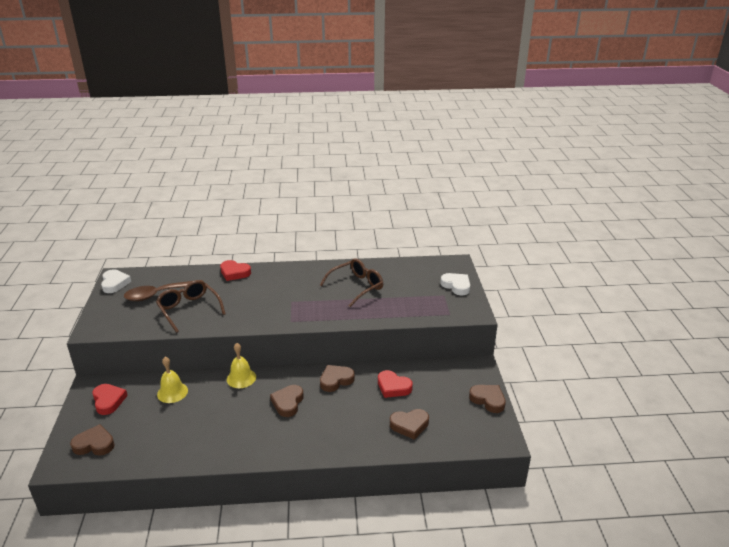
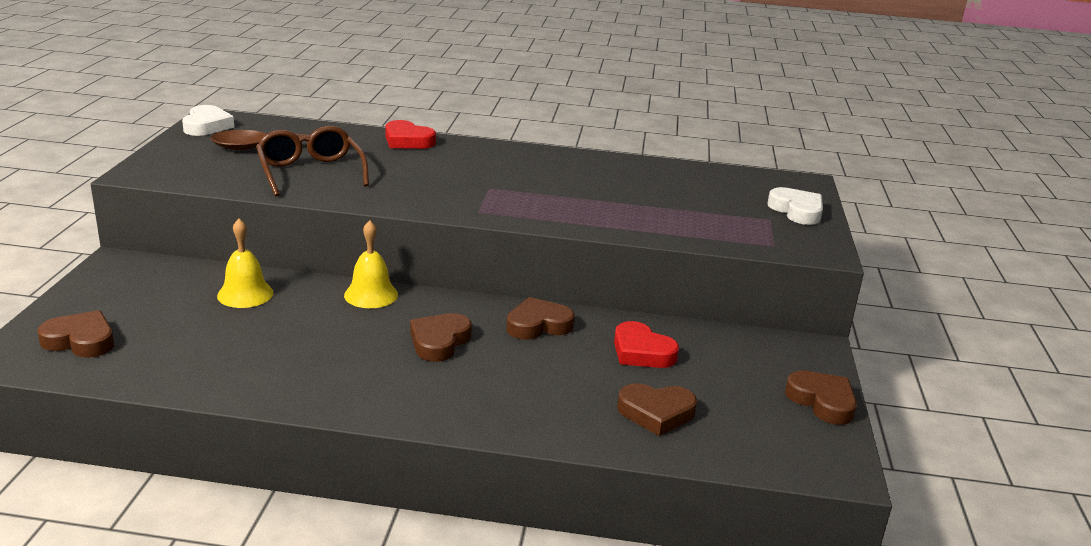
camera: 10 degrees right, 5 degrees down
(108, 401) = (134, 288): red heart -> none
(356, 287) = (611, 186): brown glasses -> none

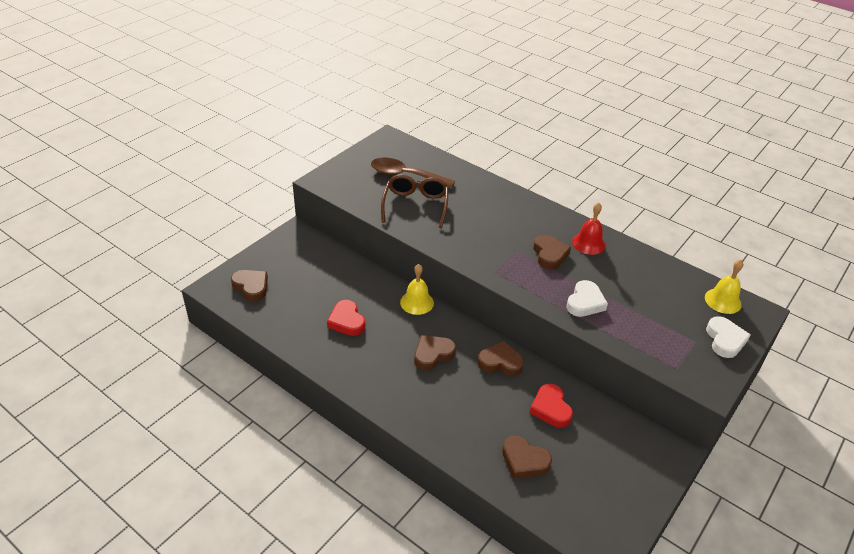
camera: 30 degrees right, 15 degrees up
(207, 126) = (381, 145): white heart -> white heart (585, 302)
(245, 294) = (349, 279): yellow bell -> yellow bell (723, 301)
(407, 141) = (494, 189): red heart -> red heart (346, 321)
(570, 165) = (588, 243): none -> red bell
(822, 401) = (642, 496): brown heart -> brown heart (549, 255)

